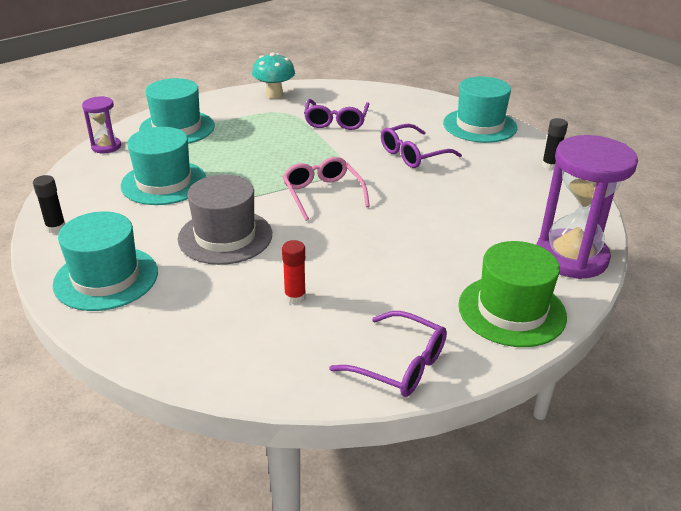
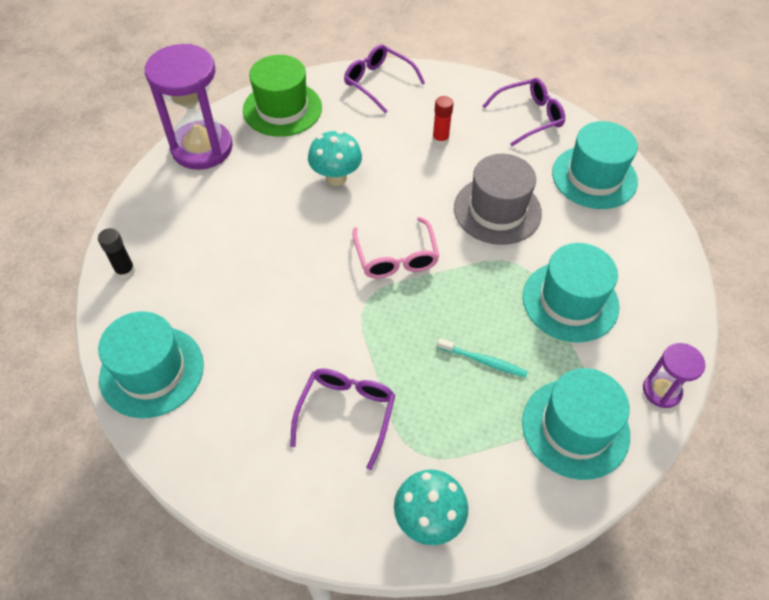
camera: 170 degrees left, 20 degrees up
(56, 228) = (662, 243): black glue stick -> none
(241, 148) = (483, 361): none -> turquoise toothbrush
(405, 246) = (336, 178): none -> turquoise mushroom
(413, 154) = (271, 315): purple glasses -> purple glasses (529, 117)

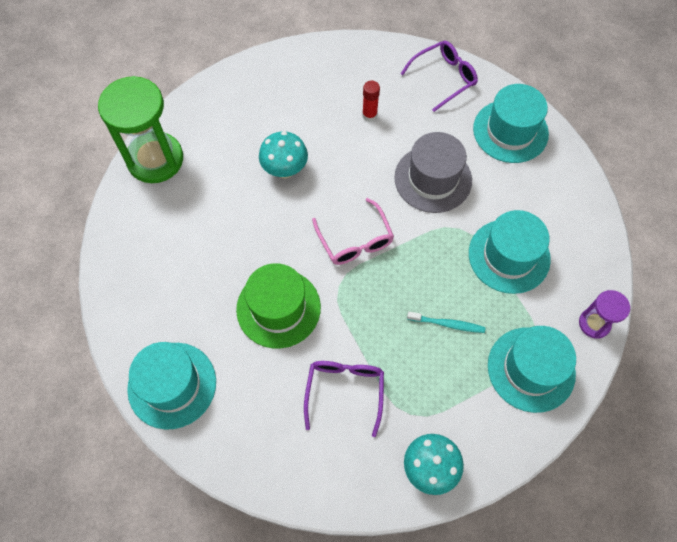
camera: 10 degrees left, 10 degrees up
(125, 271) = (121, 295): black glue stick -> none
(202, 148) = (155, 159): purple hourglass -> green hourglass
(282, 109) = (219, 106): green hat -> green hat (278, 308)
(378, 82) = (300, 63): purple glasses -> none

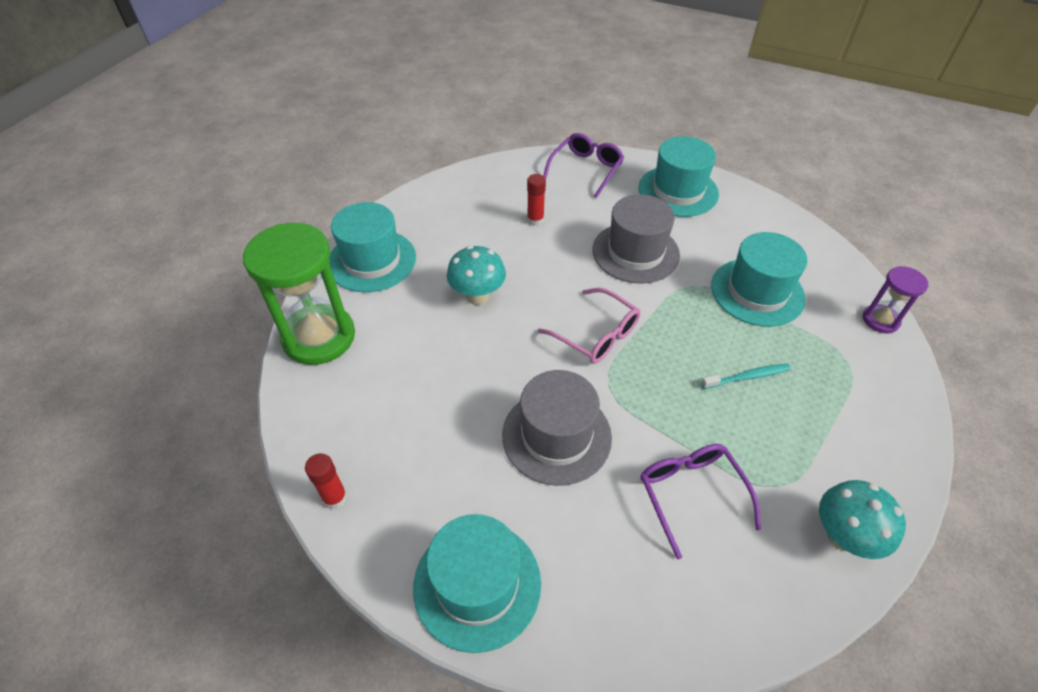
camera: 25 degrees left, 15 degrees down
(113, 288) = (335, 498): none -> red glue stick
(278, 308) = (556, 436): green hat -> grey hat
(531, 369) = (859, 386): turquoise hat -> turquoise hat (372, 260)

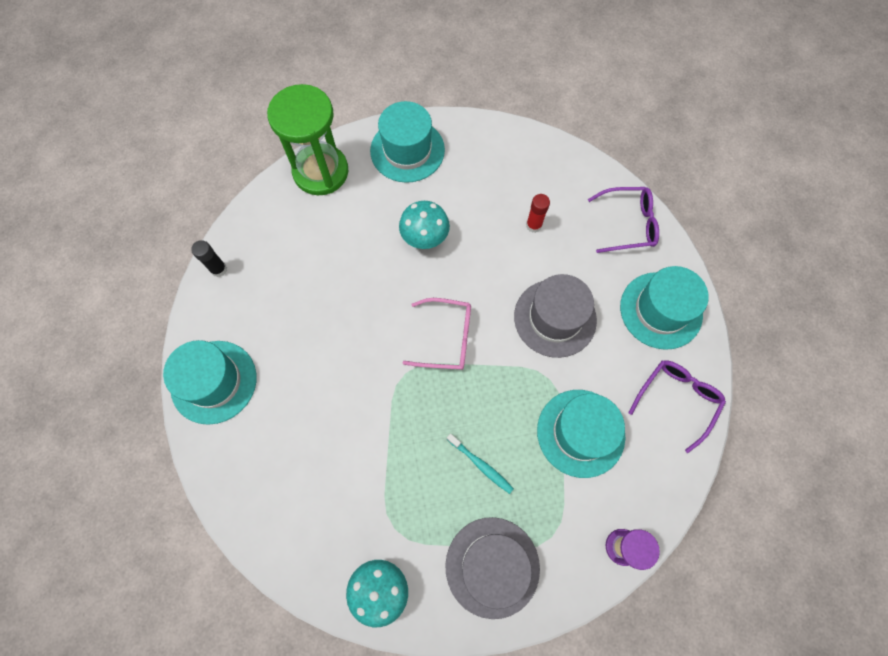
camera: 55 degrees right, 20 degrees up
(335, 498) = (219, 269): red glue stick -> black glue stick
(556, 436) = (341, 364): grey hat -> grey hat (492, 566)
(596, 334) = (446, 338): pink glasses -> pink glasses turned 90 degrees counterclockwise
(691, 494) = (351, 473): purple glasses -> purple glasses (677, 400)

